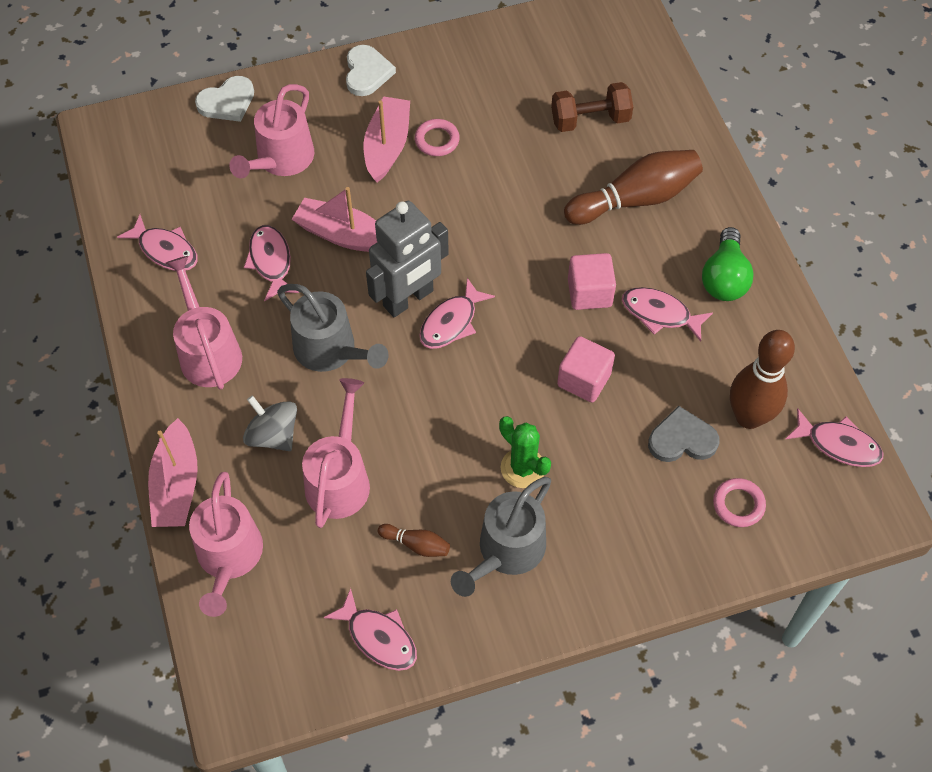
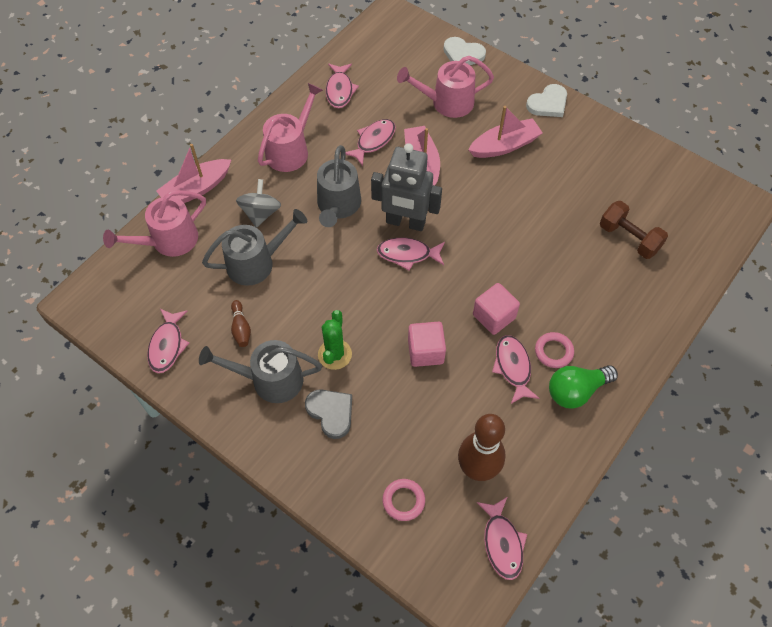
camera: 55 degrees right, 0 degrees up
(339, 479) = (256, 263): pink watering can -> grey watering can
(437, 140) = (533, 167): pink ring -> pink ring (553, 351)
(635, 199) = (590, 301): brown bowling pin -> none
(682, 439) = (427, 436): grey heart -> grey heart (331, 412)

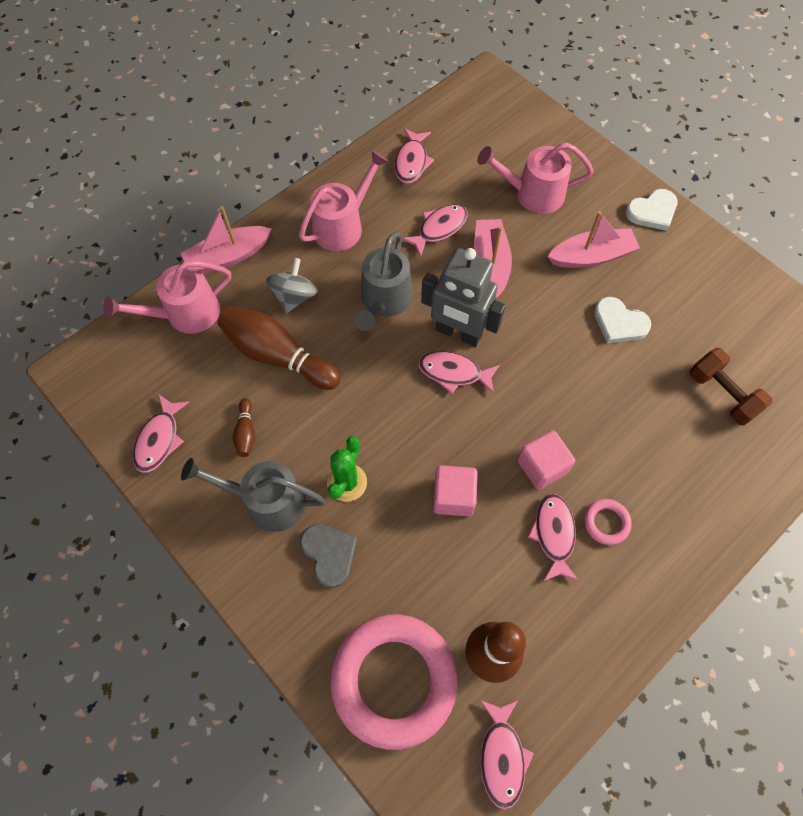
camera: 10 degrees right, 5 degrees up
(256, 263) = (278, 355): grey watering can -> brown bowling pin
(403, 501) = (394, 680): pink ring -> pink ring, size x2.45
(463, 54) = (562, 138): white heart -> white heart (619, 323)
(576, 391) = (625, 577): green light bulb -> none

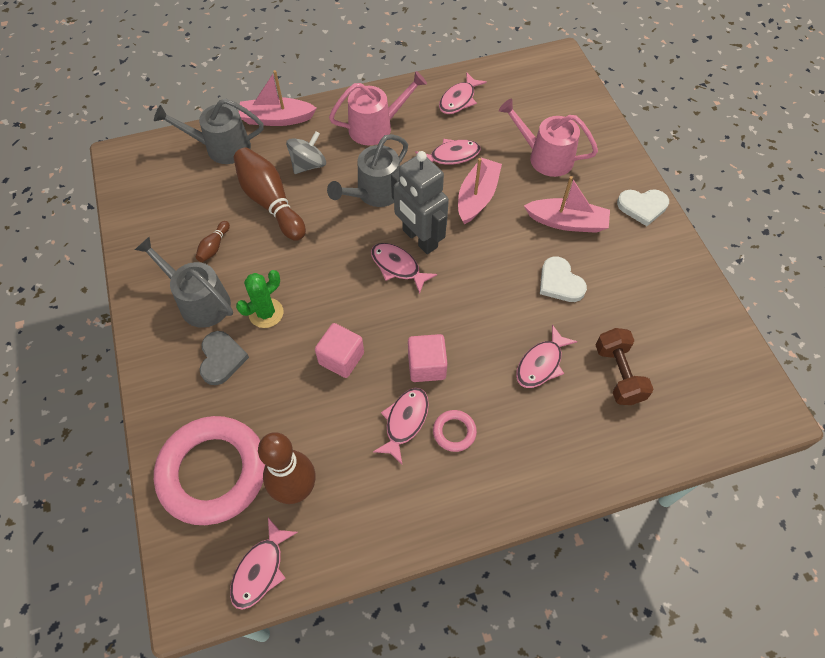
camera: 25 degrees right, 5 degrees down
(159, 439) = (150, 227): pink fish -> pink fish (541, 364)
(186, 314) = (222, 147): pink watering can -> grey watering can

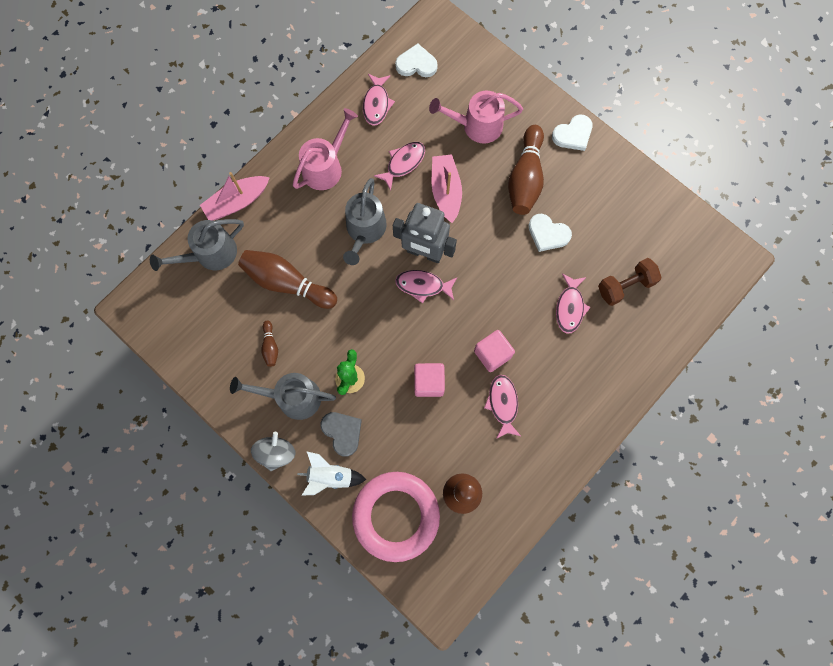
camera: 30 degrees left, 15 degrees up
(178, 394) = (330, 476): none -> white rocket
(260, 570) = (473, 559): pink fish -> none
(308, 165) = (294, 232): grey spinning top -> grey spinning top (276, 453)
(454, 432) = (540, 392): pink ring -> none
(518, 85) = (416, 64): none -> white heart
(567, 222) = (525, 178): pink boat -> brown bowling pin
(618, 374) = (625, 286): brown dumbbell -> brown dumbbell turned 75 degrees counterclockwise

